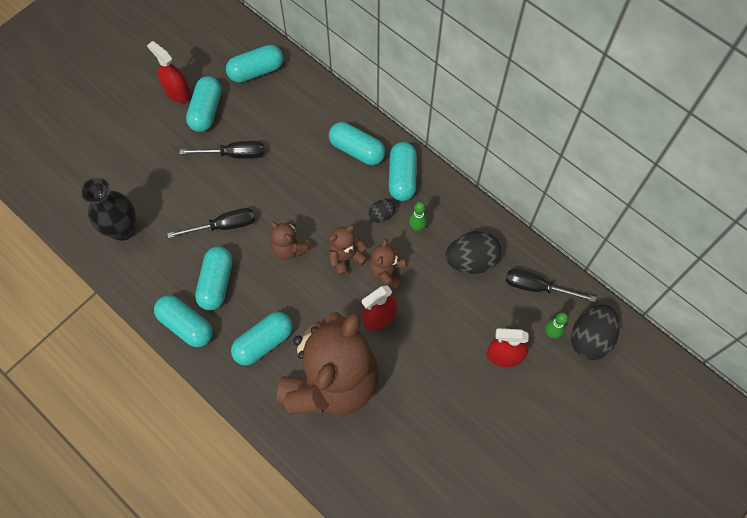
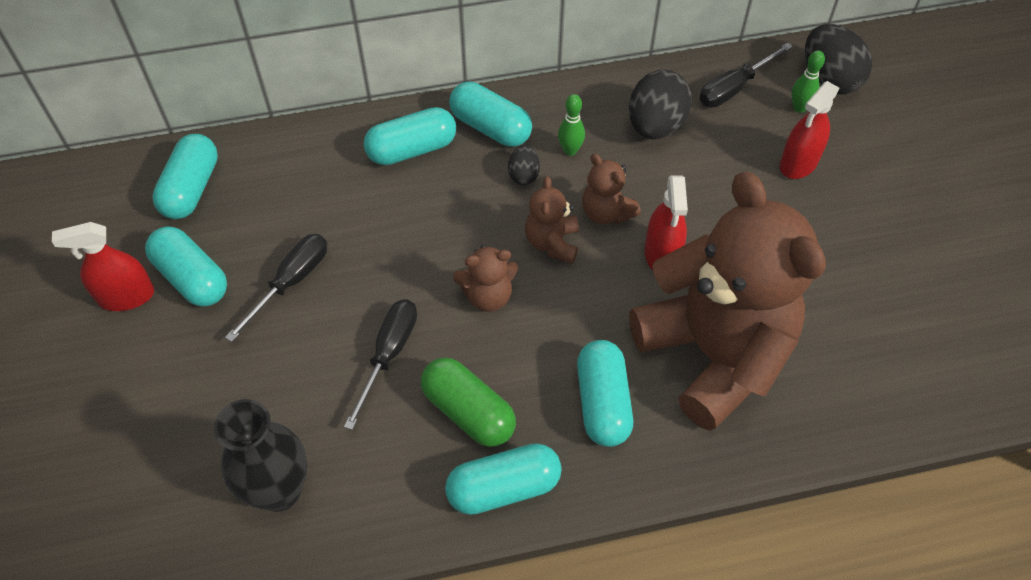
camera: 55 degrees left, 10 degrees down
(216, 283) = (468, 411): turquoise capsule -> green capsule

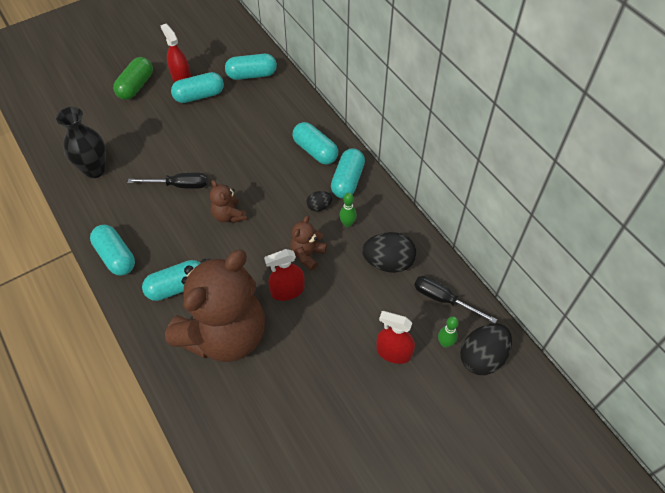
camera: 70 degrees right, 0 degrees up
(192, 278) = (199, 96): turquoise capsule -> turquoise capsule turned 45 degrees clockwise
(291, 282) = (209, 132): black screwdriver -> none
(468, 411) = (155, 228): green capsule -> green capsule (136, 86)
(552, 243) = (275, 234): brown teddy bear -> none

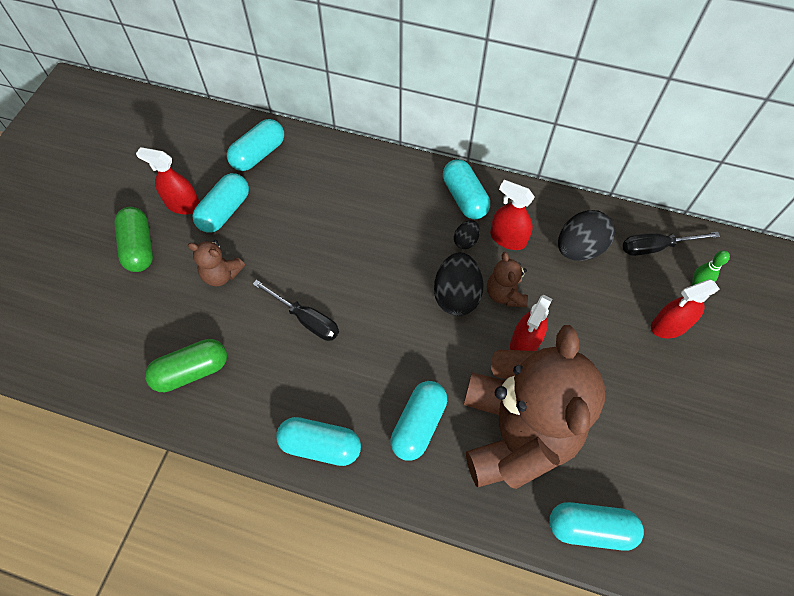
camera: 40 degrees left, 5 degrees up
(95, 170) = (191, 371): black vase -> green capsule
(179, 185) = (306, 319): black screwdriver -> black screwdriver turned 75 degrees clockwise
(229, 215) = (391, 312): brown teddy bear -> brown teddy bear (221, 274)
(315, 151) = (404, 190): turquoise capsule -> turquoise capsule (590, 528)
(347, 223) = (508, 238): green bowling pin -> red spray bottle
(482, 357) = (734, 274): black egg -> black egg (456, 295)

